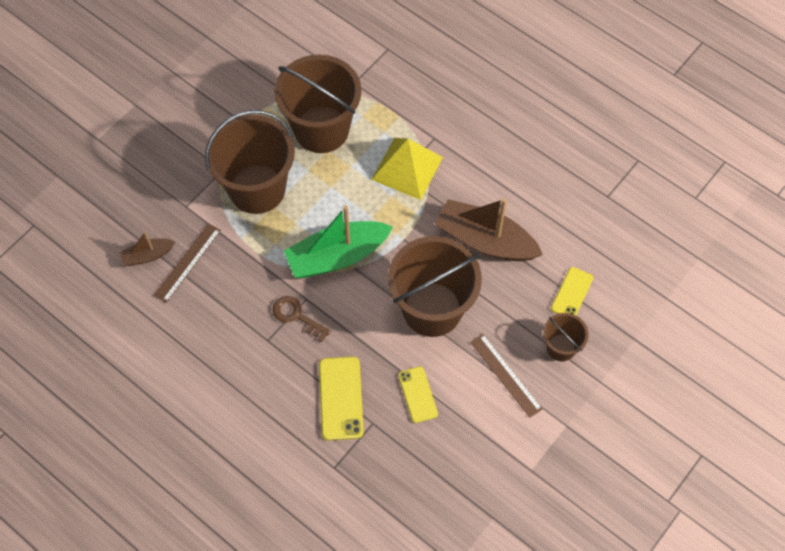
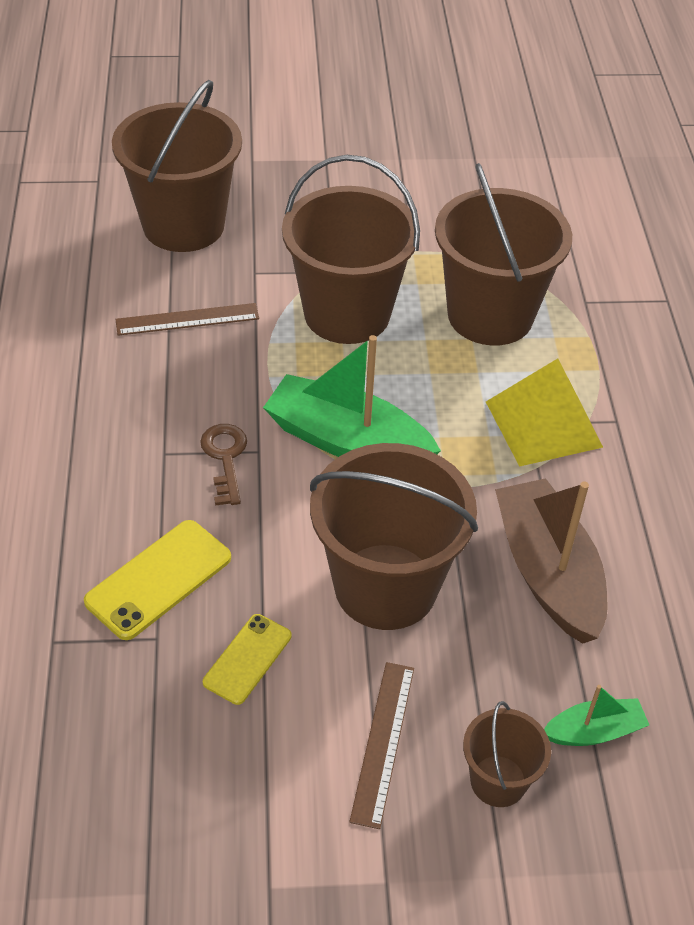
camera: 45 degrees right, 15 degrees down
(115, 211) = (183, 225): none -> brown bucket
(147, 255) = (159, 283): brown boat -> none
(572, 293) = (594, 731): yellow phone -> green boat

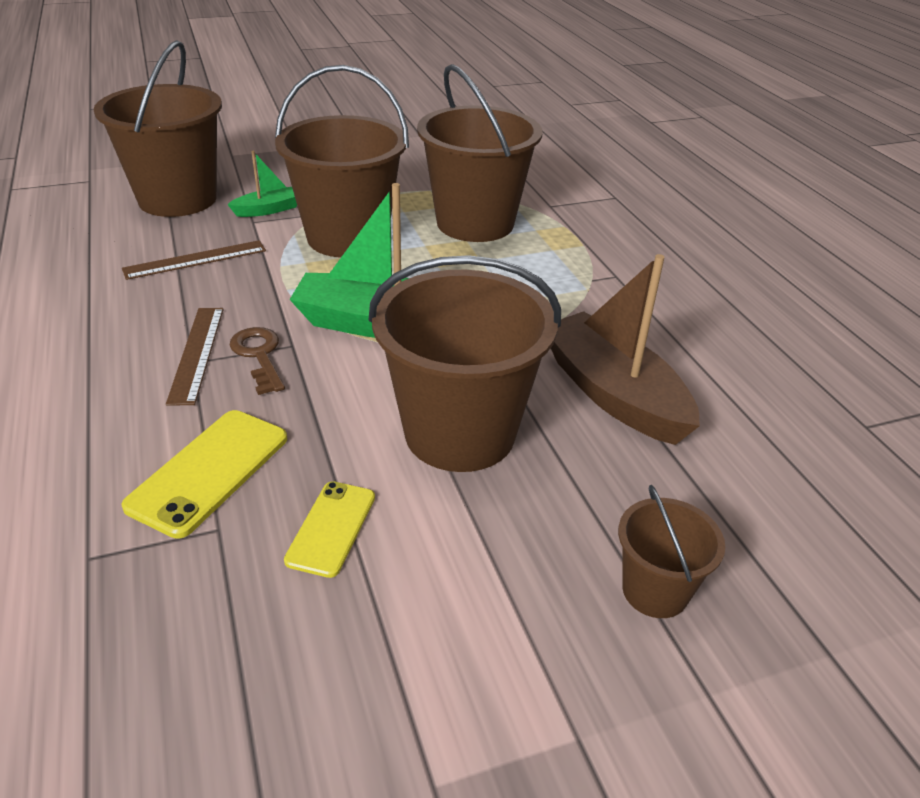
camera: 15 degrees left, 10 degrees down
(383, 742) = (513, 579): brown ruler -> brown ruler (197, 353)
(543, 424) = (555, 286): yellow pyramid -> none
(594, 731) = (727, 520): green boat -> green boat (268, 209)

